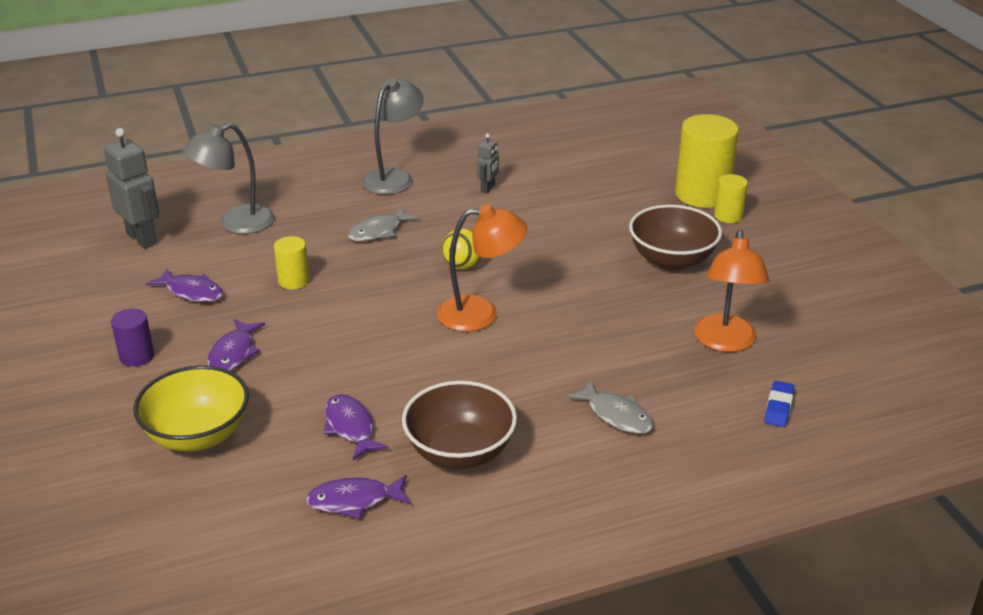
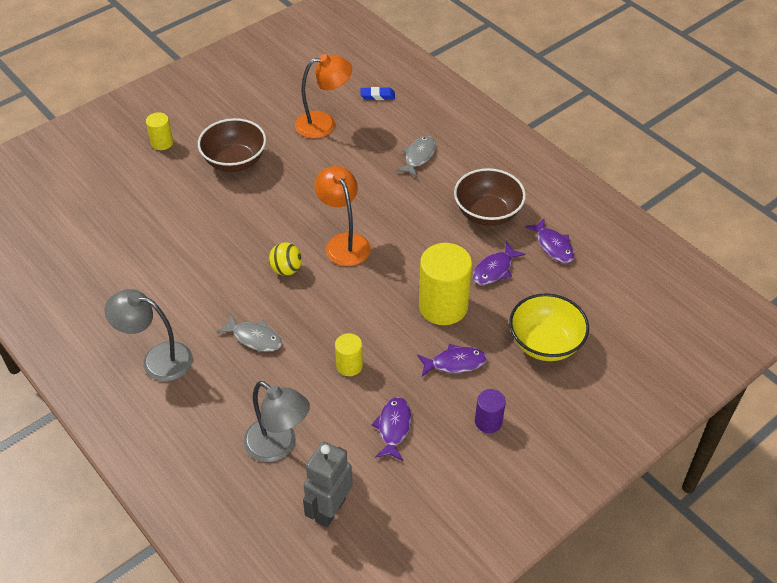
camera: 110 degrees left, 15 degrees up
(488, 189) = (160, 288): grey robot -> none
(702, 194) = (132, 160): yellow cylinder -> yellow cylinder (443, 306)

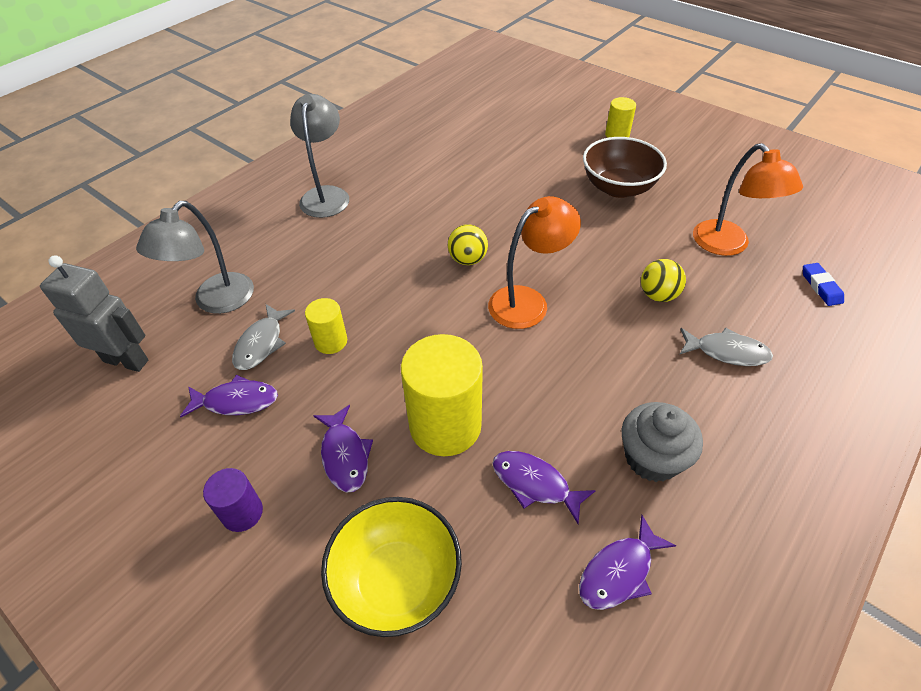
camera: 80 degrees right, 0 degrees up
(254, 338) = (362, 254): grey fish -> grey fish (261, 343)
(360, 173) = (658, 295): none -> yellow ball
(487, 213) = (652, 458): brown bowl -> grey cupcake

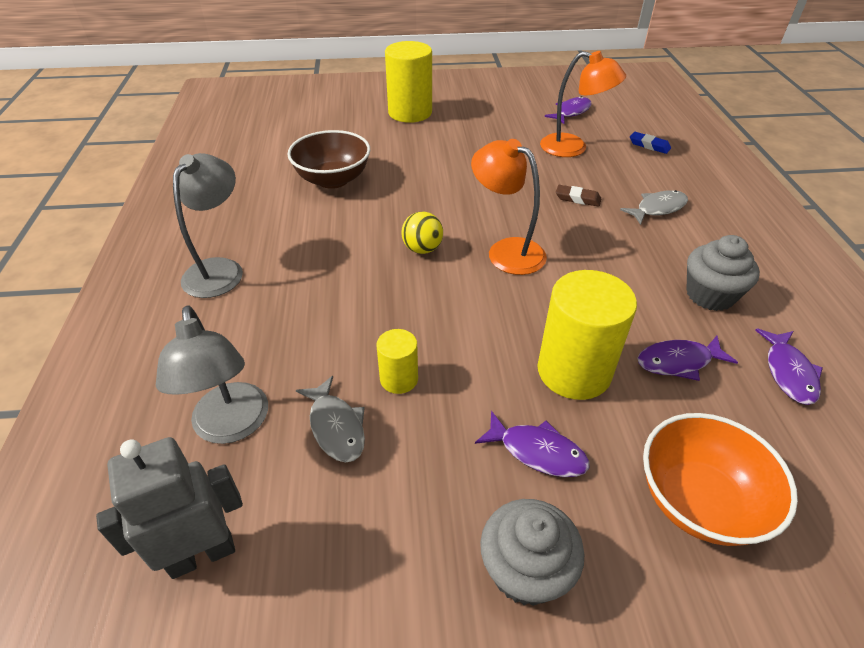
camera: 45 degrees left, 5 degrees down
(236, 401) = (384, 491): purple fish -> purple fish (571, 112)
(242, 513) = (525, 570): purple cylinder -> grey cupcake
(326, 195) = (220, 269): grey lamp -> grey lamp turned 60 degrees clockwise
(397, 581) = (699, 501): yellow bowl -> orange bowl
(528, 301) = (506, 251): orange lamp -> orange lamp turned 60 degrees counterclockwise
(617, 135) = (410, 113): yellow cylinder -> yellow cylinder, size x1.95
(618, 188) = (459, 146): brown bowl -> brown bowl (333, 179)
(658, 295) = (577, 199): yellow ball -> brown eraser

